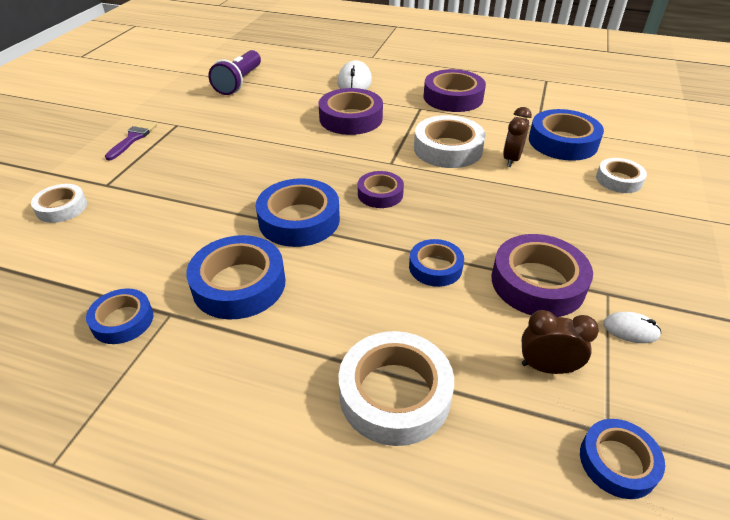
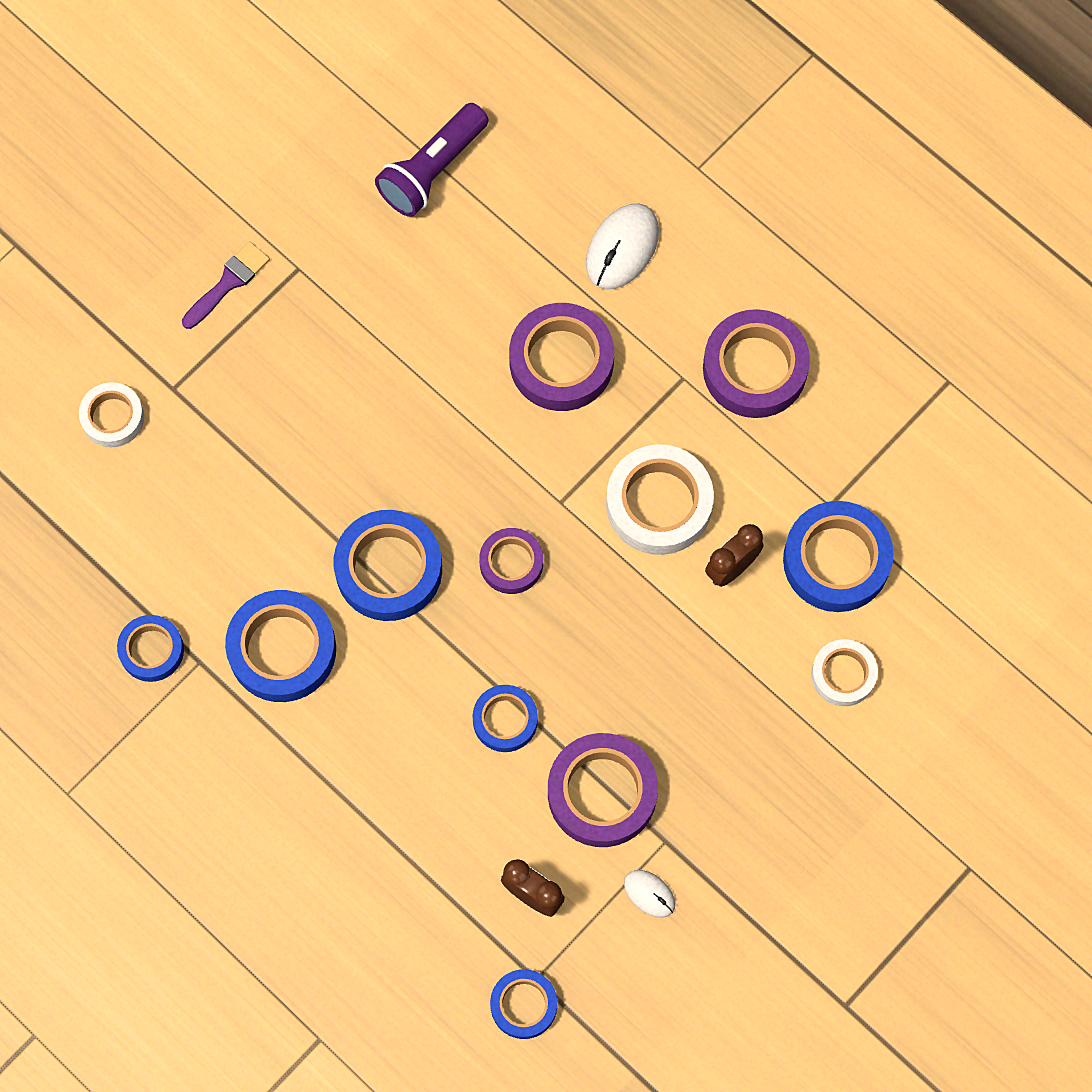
camera: 25 degrees right, 30 degrees up
(395, 394) = (375, 857): white tape -> none

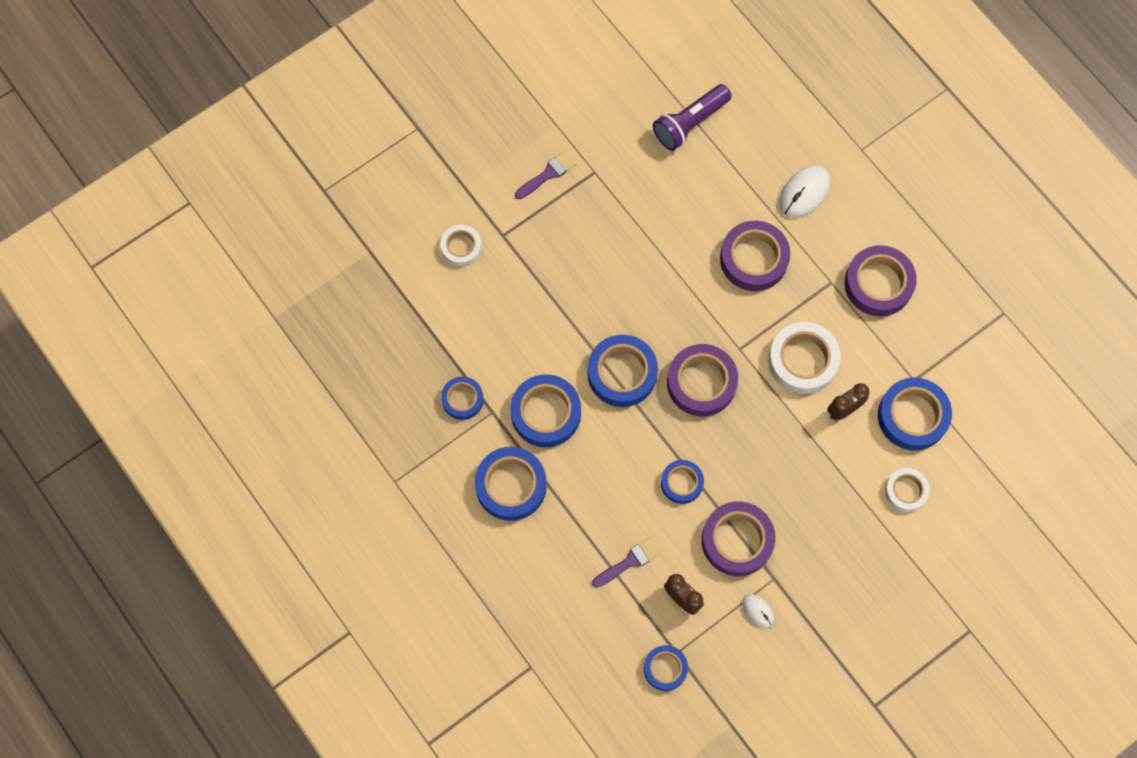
camera: 10 degrees right, 0 degrees up
(246, 769) = (511, 485): none -> blue tape
(445, 853) = (629, 561): none -> purple brush
(511, 563) = (701, 383): purple tape -> purple tape, size x1.68

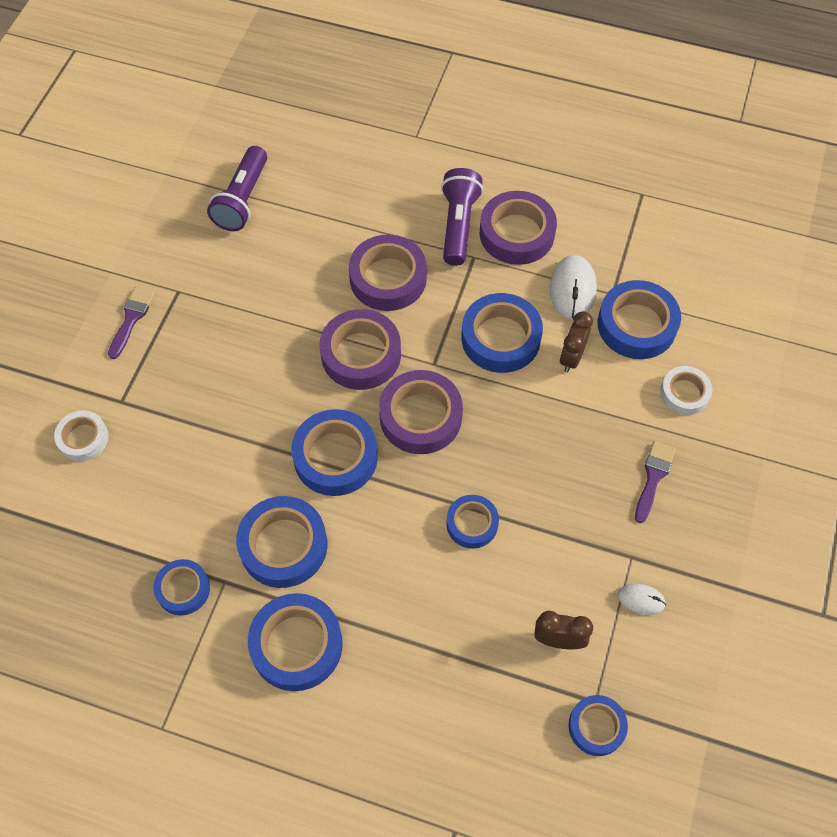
camera: 35 degrees left, 10 degrees down
(629, 561) = (477, 639): purple brush -> purple brush (653, 477)
(737, 540) = (568, 543): purple tape -> purple tape (361, 354)
(802, 360) = (500, 338): white tape -> blue tape
(804, 193) = (392, 198): white mouse -> white mouse (572, 289)
(838, 248) = (458, 225): none -> purple flashlight

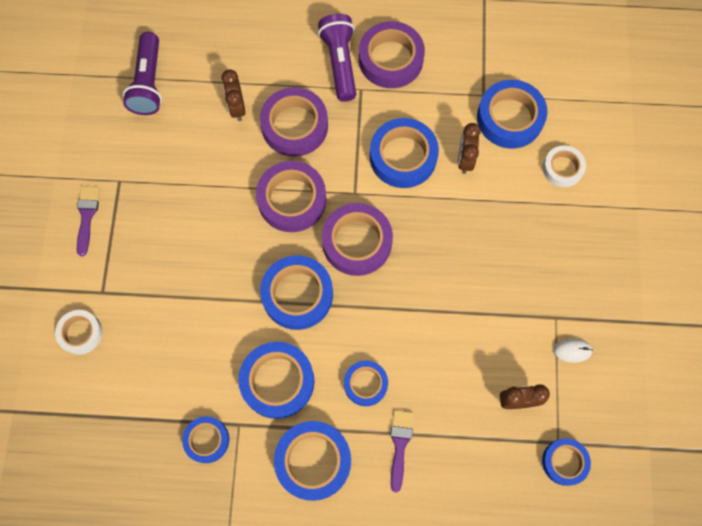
camera: 15 degrees left, 10 degrees up
(330, 245) = (237, 107): none -> brown clock
(472, 524) = (424, 323): blue tape -> blue tape (365, 384)
(572, 289) = (450, 99): white mouse -> none
(653, 477) = (556, 246): purple brush -> purple brush (400, 444)

